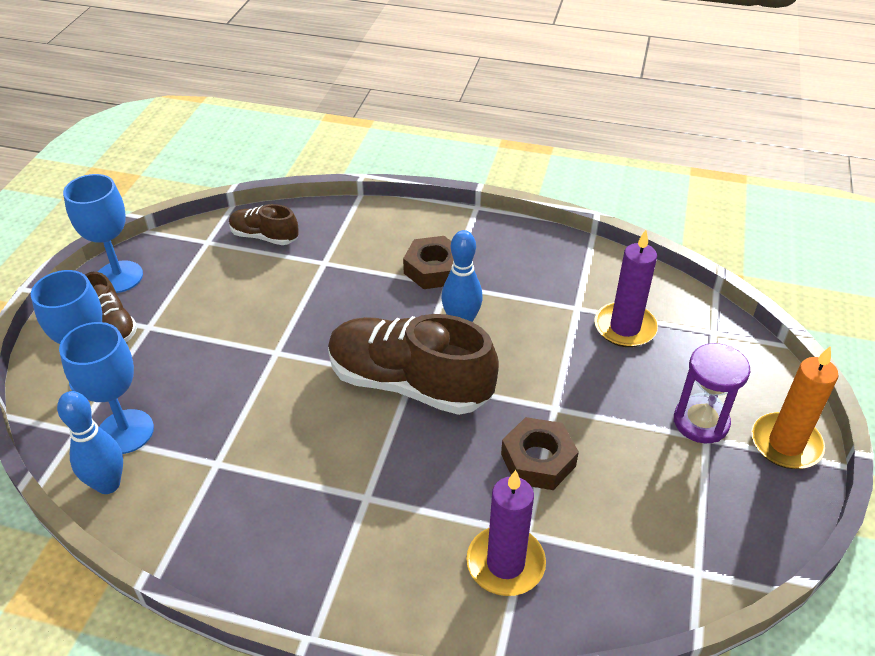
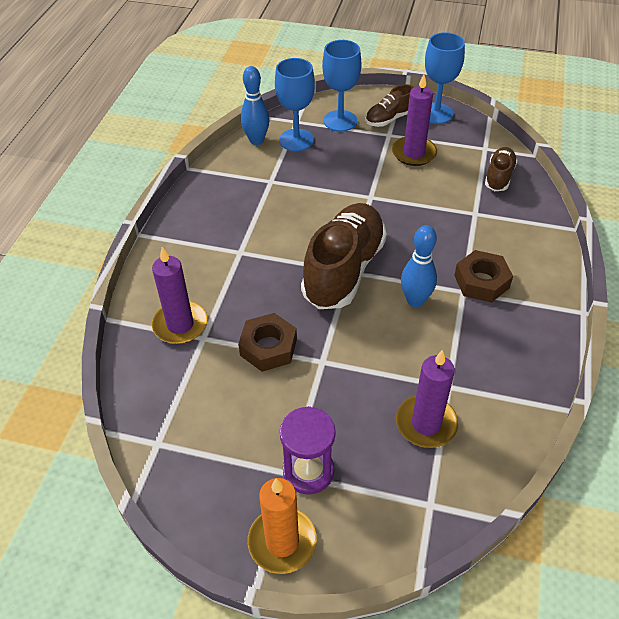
camera: 90 degrees right, 5 degrees up
(198, 305) = (414, 153): none -> purple candle

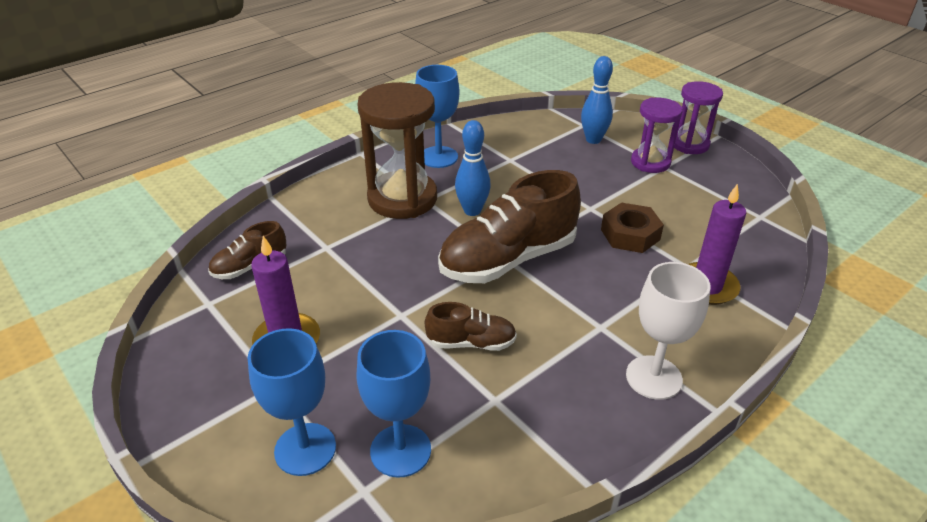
camera: 145 degrees left, 10 degrees down
(188, 235) = (653, 377): none -> white goblet
(256, 140) = (457, 487): blue bowling pin -> blue bowling pin (593, 140)
(282, 542) = (689, 144): orange candle -> purple hourglass
(389, 119) = (242, 410): brown shoe -> brown shoe (471, 343)
(426, 423) = (547, 151): purple candle -> none
(436, 113) = (178, 382): blue goblet -> blue goblet (438, 157)
(481, 281) = (402, 199): brown nut -> brown hourglass

